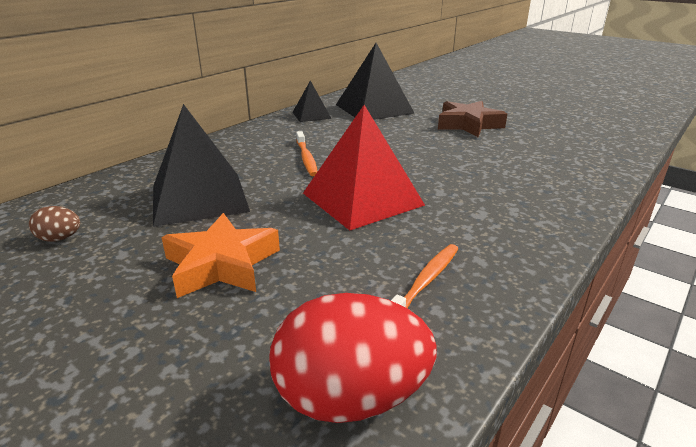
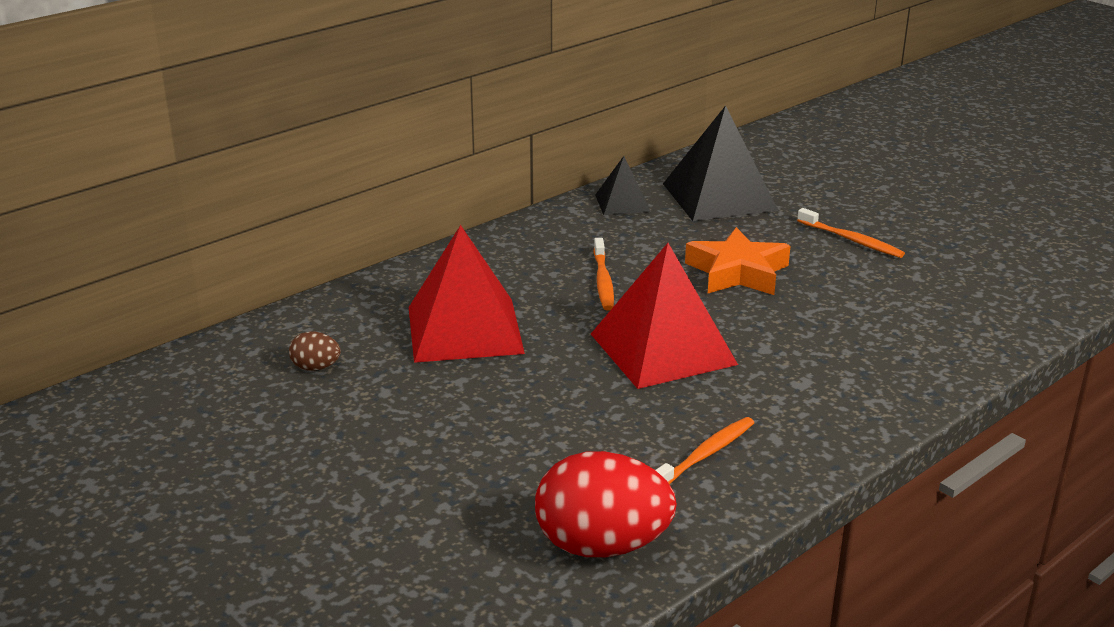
camera: 10 degrees right, 0 degrees up
(199, 198) = (465, 330): black pyramid -> red pyramid
(221, 264) = (491, 414): orange star -> orange star (737, 272)
(468, 125) = (851, 240): brown star -> orange toothbrush

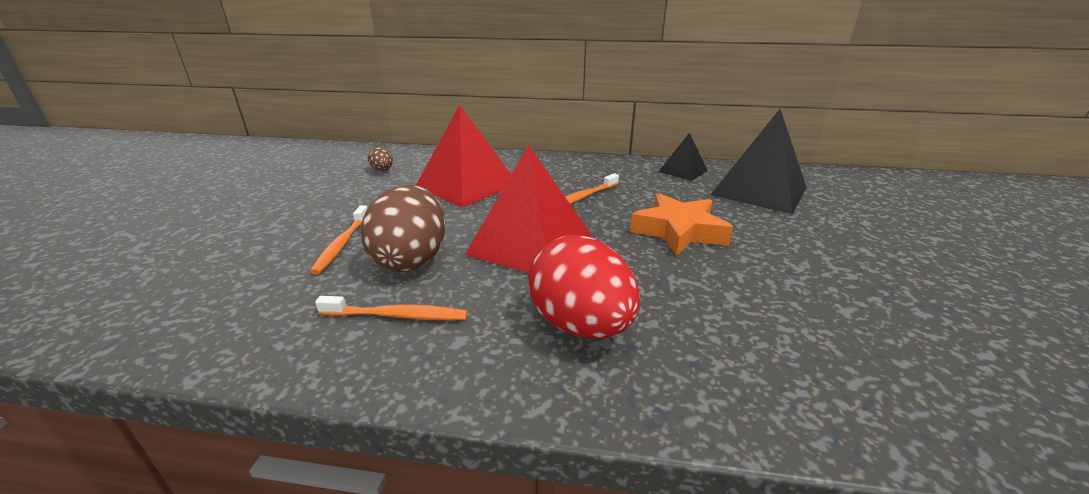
camera: 50 degrees right, 0 degrees up
(602, 546) = (227, 320): red egg -> red egg (580, 325)
(610, 419) = (411, 260): none -> brown egg
(851, 240) = (824, 255): orange toothbrush -> orange toothbrush (342, 244)

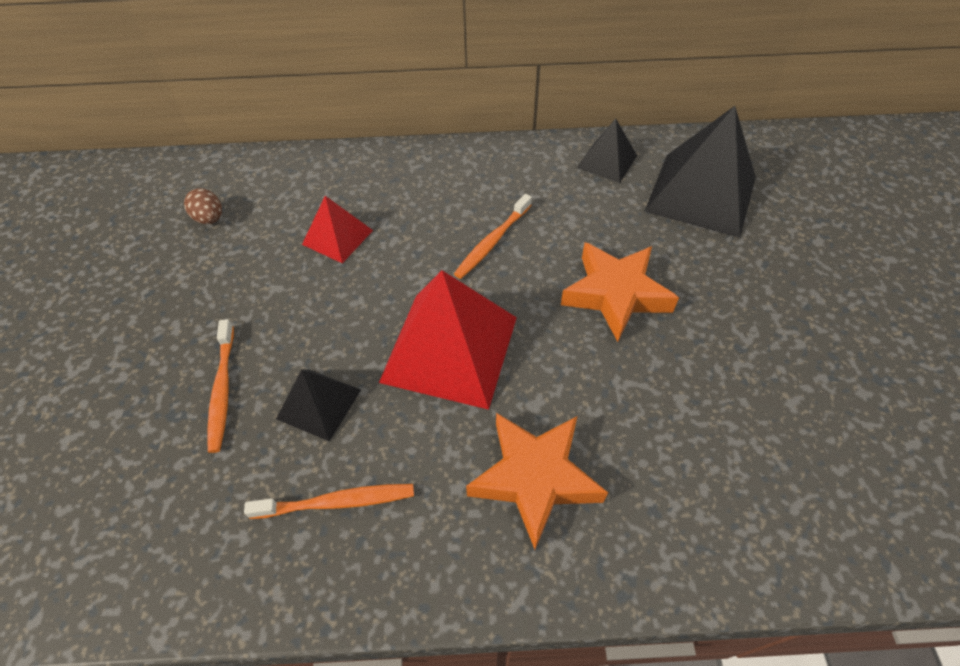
camera: 10 degrees left, 25 degrees up
(411, 260) = (319, 404): brown egg -> black pyramid
(467, 185) = (337, 237): red pyramid -> red pyramid, size x0.53
(580, 325) = (535, 478): red egg -> orange star

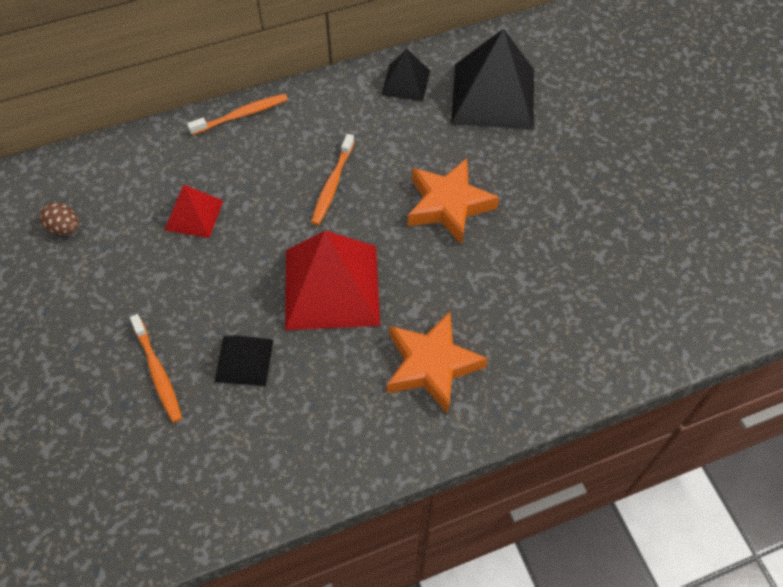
camera: 20 degrees left, 5 degrees up
(336, 502) = (291, 427): orange toothbrush -> orange toothbrush (241, 115)

